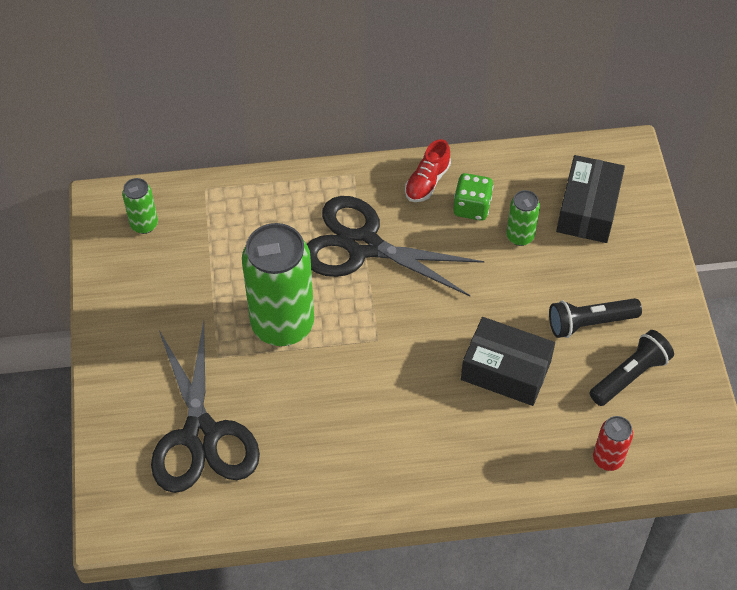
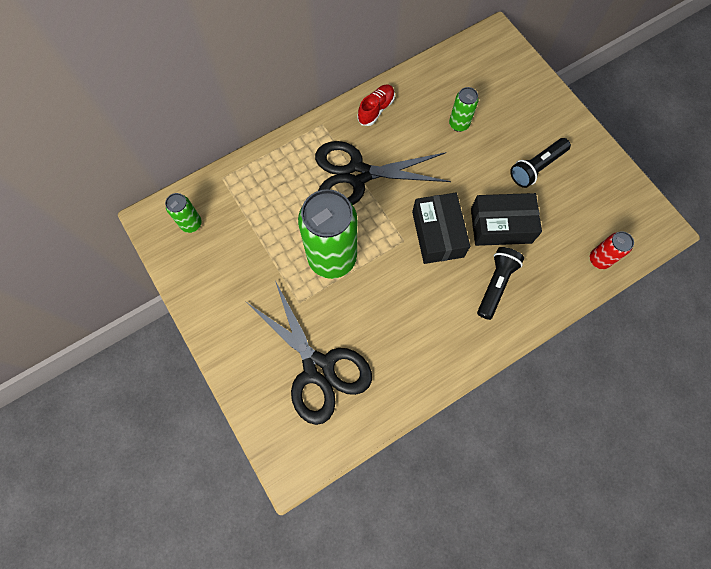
camera: 25 degrees left, 15 degrees up
(427, 182) = (376, 109): red shoe -> red shoe turned 150 degrees counterclockwise
(472, 207) = (416, 116): green dice -> none
(587, 209) = (492, 87): black box -> black box (437, 234)
(630, 375) = (581, 194): black flashlight -> black flashlight (496, 284)

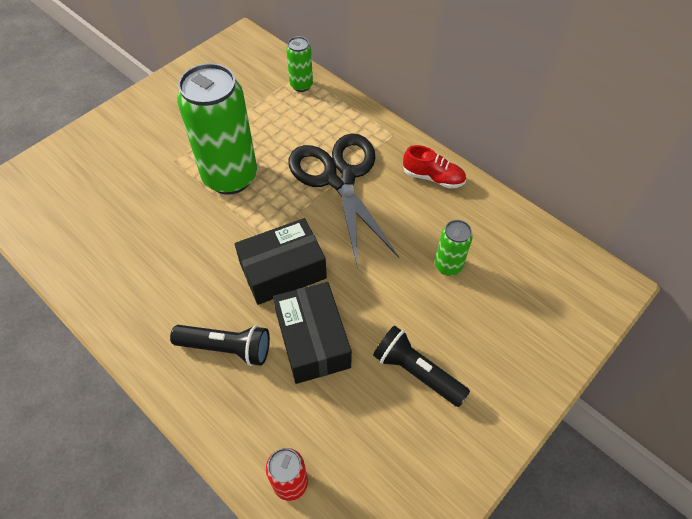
camera: 75 degrees right, 15 degrees down
(191, 224) = (244, 64): green can -> green can (301, 85)
(318, 369) = (101, 192): black scissors -> none

